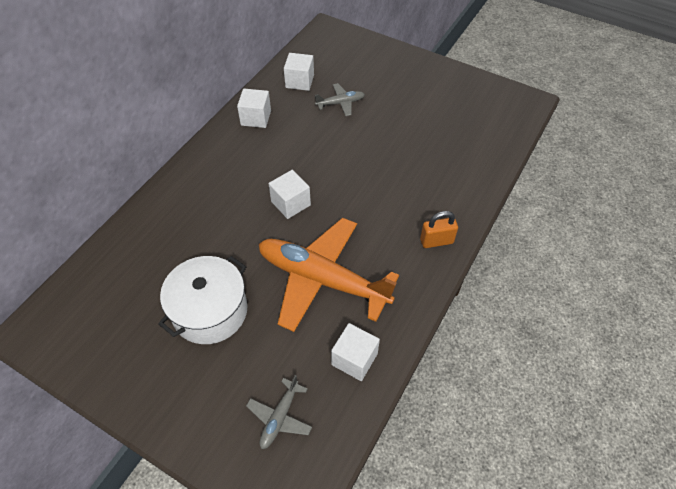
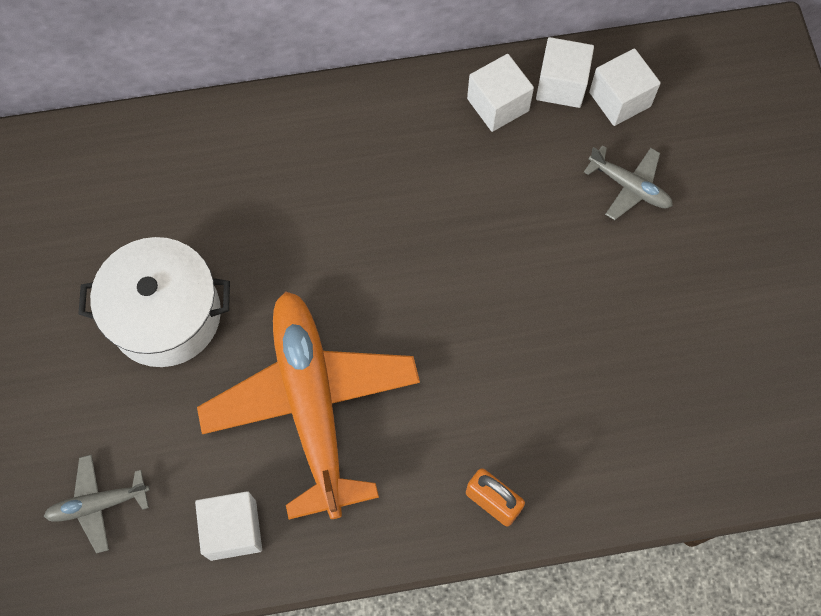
camera: 50 degrees right, 15 degrees up
(291, 203) = (394, 271): white cube -> white cube (561, 85)

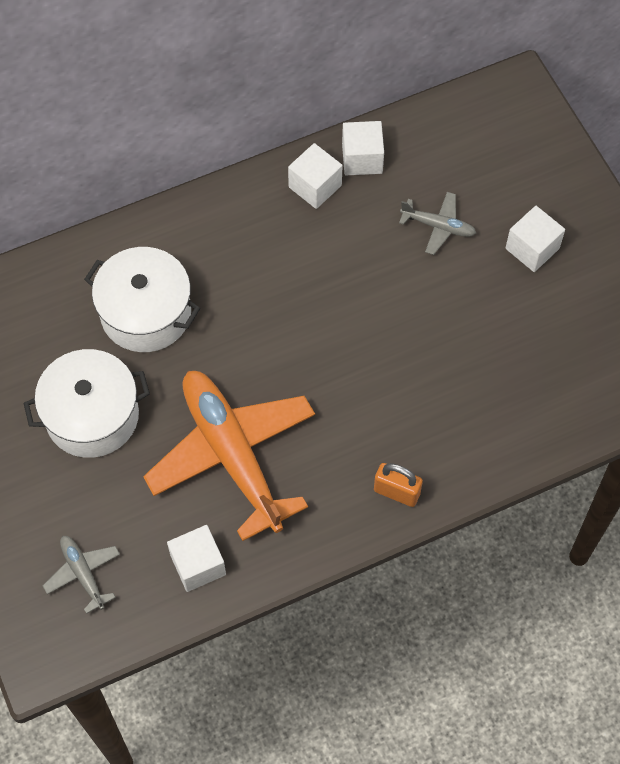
camera: 15 degrees left, 5 degrees down
(98, 504) = (83, 573): grey plane -> grey plane turned 90 degrees clockwise
(262, 208) = (146, 313): none -> white pot
(619, 99) = (412, 159): white cube -> white cube (532, 248)

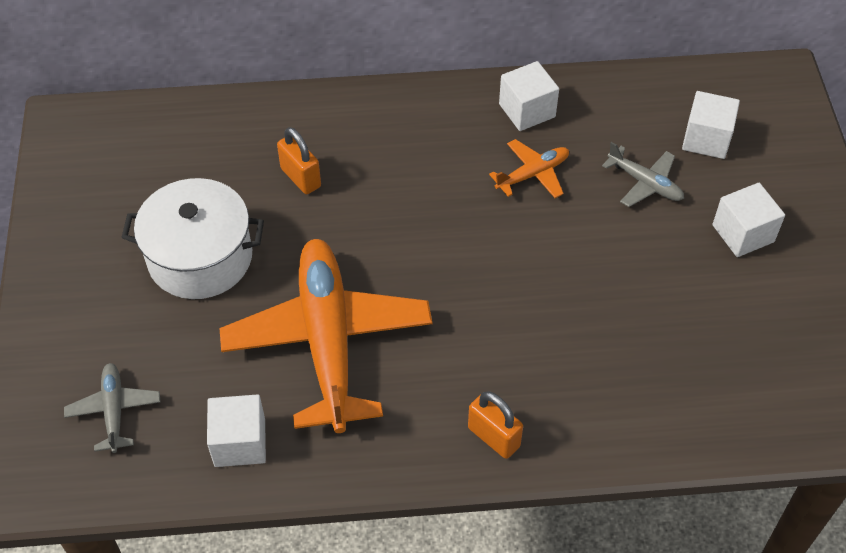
camera: 20 degrees right, 10 degrees down
(146, 313) = (301, 178): white pot -> orange padlock
(342, 247) = (533, 174): none -> orange plane
(362, 158) = (587, 99): white cube -> white cube (706, 139)

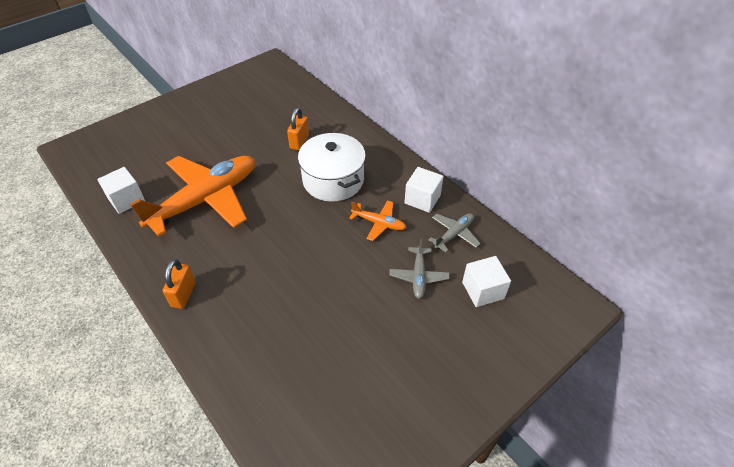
camera: 55 degrees right, 5 degrees down
(114, 410) = (122, 152): grey plane -> grey plane (454, 234)
(200, 257) = (225, 135): white pot -> white pot (333, 180)
(743, 233) = (423, 346): white cube -> none

